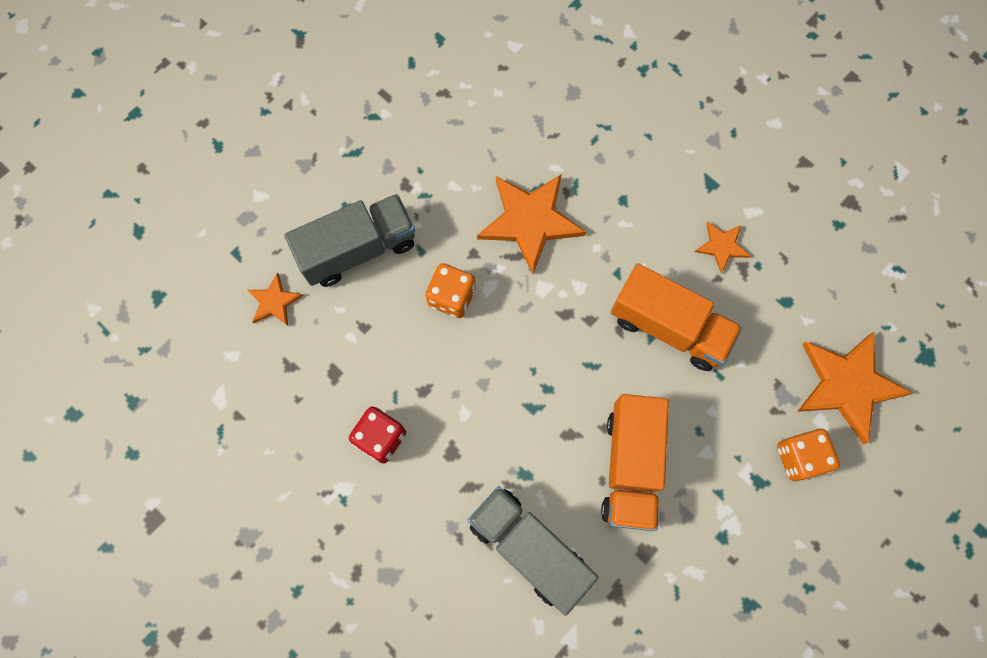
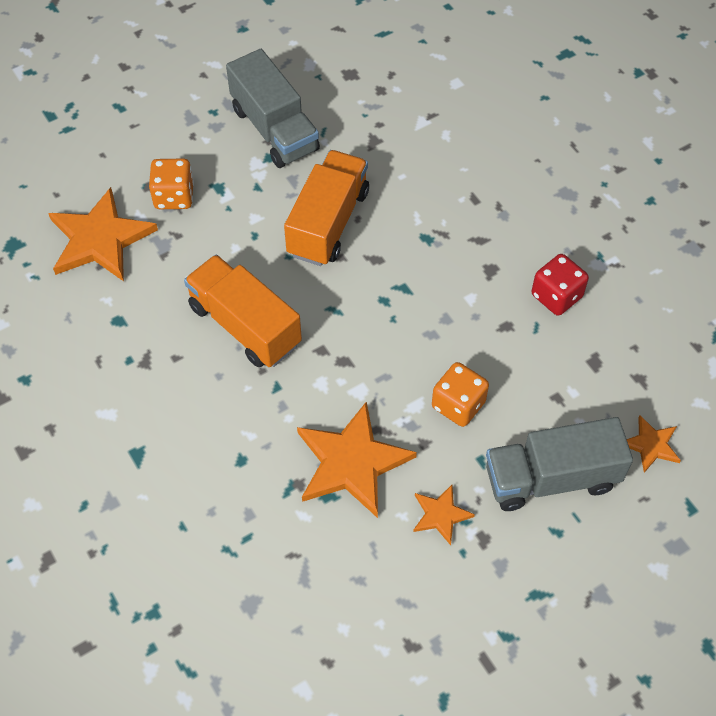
camera: 165 degrees left, 15 degrees down
(529, 548) = (439, 185): grey truck -> grey truck (274, 129)
(721, 246) = (157, 387): orange star -> orange star (441, 515)

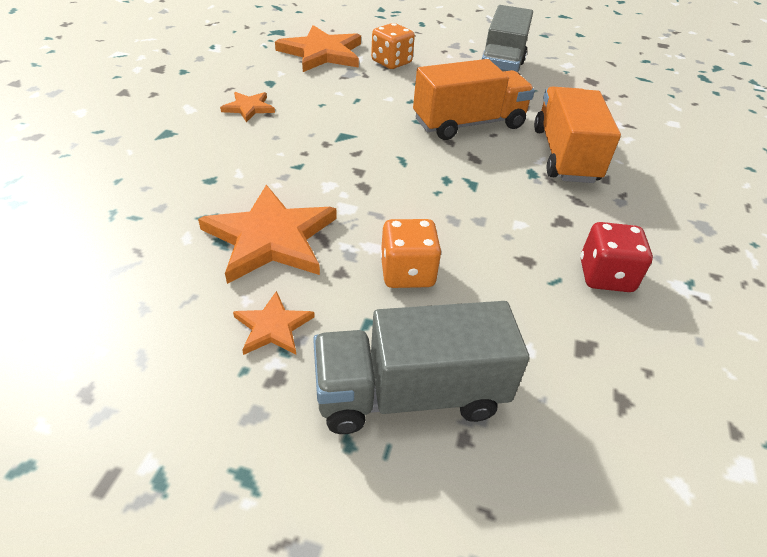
camera: 45 degrees right, 15 degrees down
(245, 325) = (332, 128): orange truck -> orange truck (564, 155)
(551, 478) = (410, 394): grey truck -> grey truck turned 45 degrees counterclockwise
(651, 445) = (563, 469): orange star -> orange star (249, 108)

